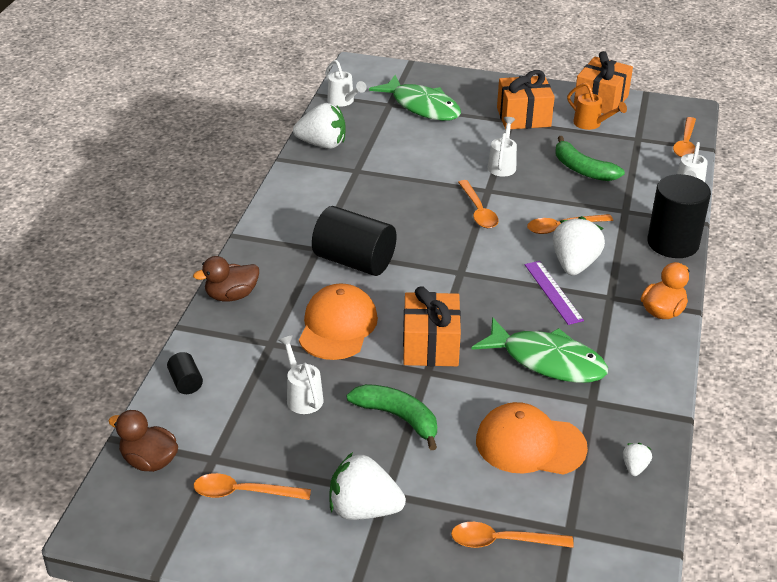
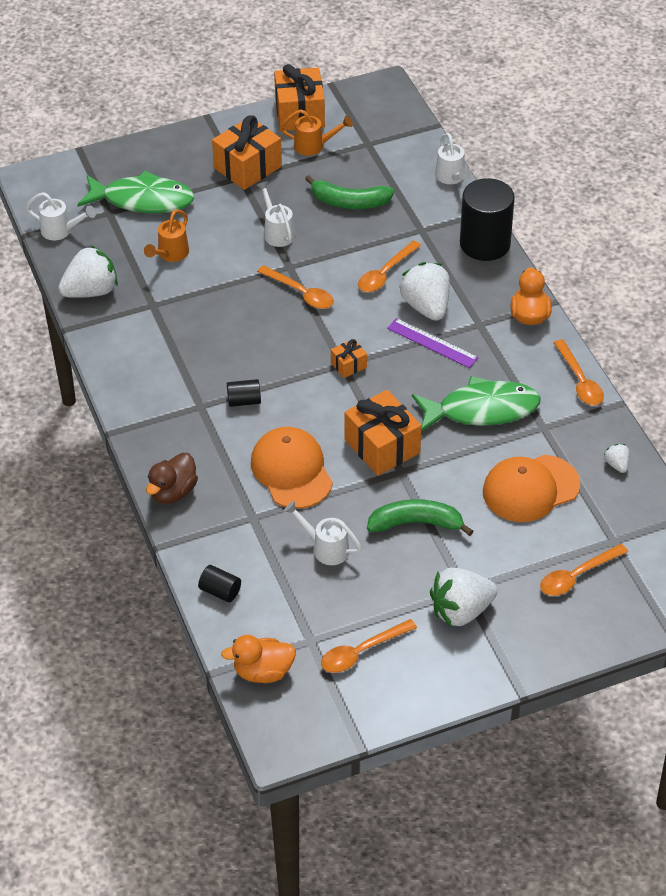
camera: 35 degrees left, 10 degrees up
(149, 461) = (263, 672): brown duck -> orange duck
(354, 261) = (244, 401): black cylinder -> black cylinder, size x0.45
(405, 146) = (170, 254): none -> orange watering can
(465, 275) = (348, 365): none -> orange gift
(685, 143) = (412, 129): orange spoon -> orange spoon (579, 381)

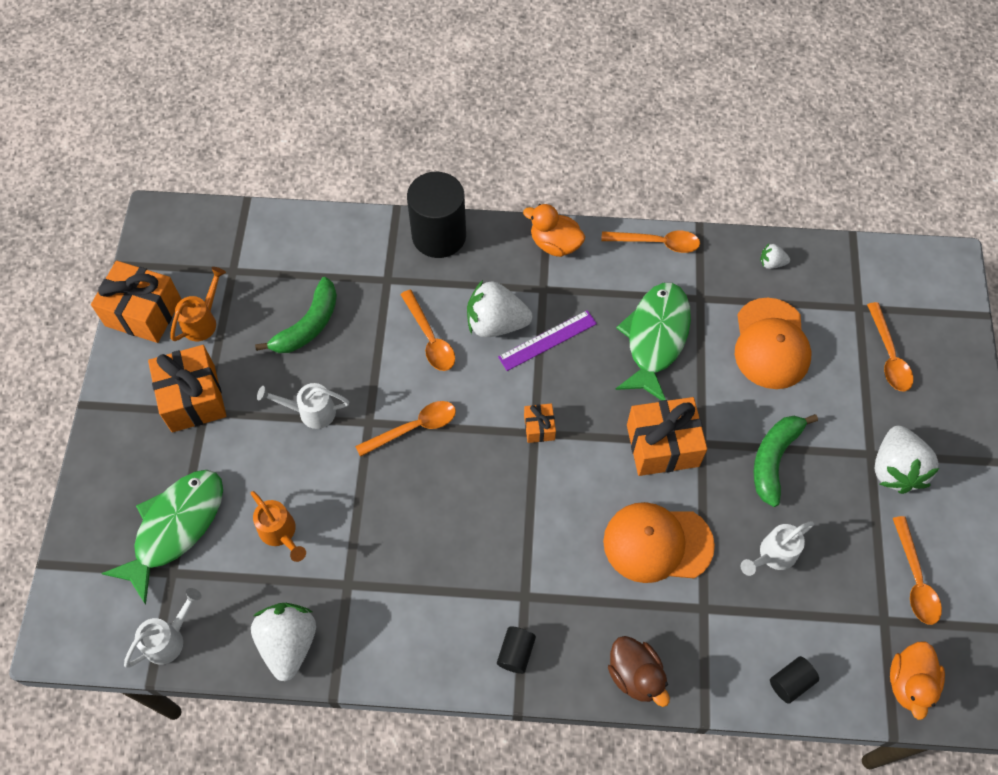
camera: 65 degrees left, 15 degrees up
(244, 401) = (539, 549): black cylinder -> black cylinder (516, 653)
(452, 178) = (331, 221): white watering can -> none

